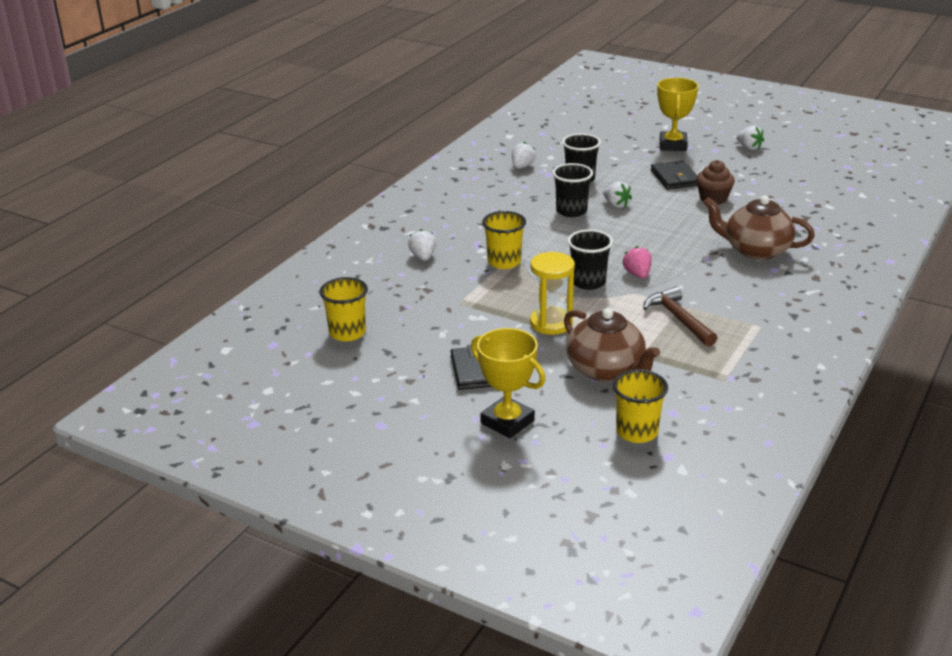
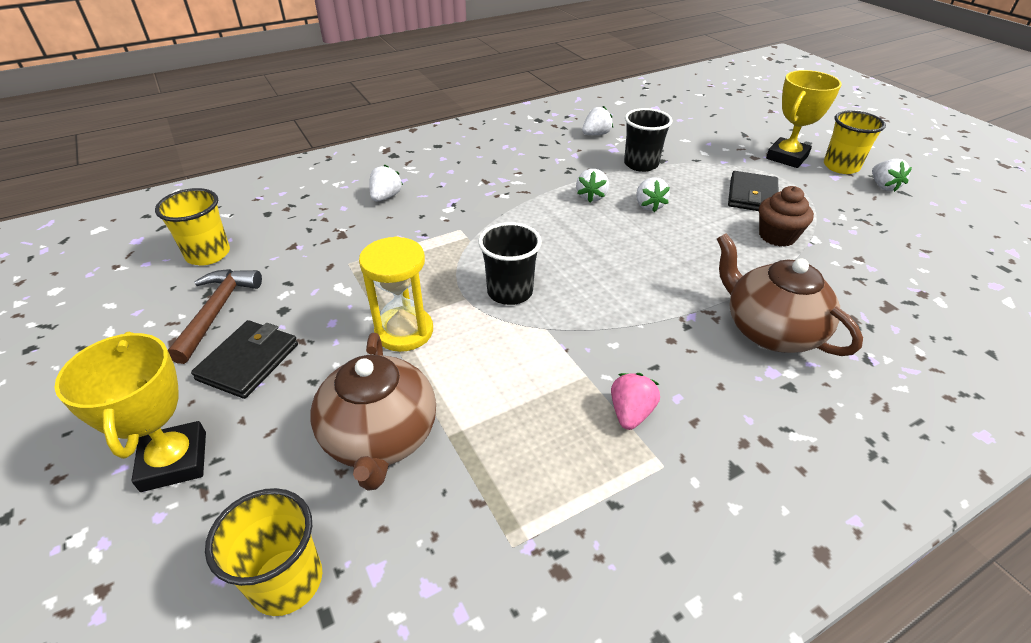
camera: 30 degrees right, 10 degrees up
(504, 262) = (452, 231): yellow cup -> yellow cup (841, 166)
(571, 211) = (591, 197): black cup -> white strawberry
(637, 274) = (578, 305): pink strawberry -> pink strawberry (630, 413)
(678, 319) = (560, 396): brown hammer -> brown hammer (216, 312)

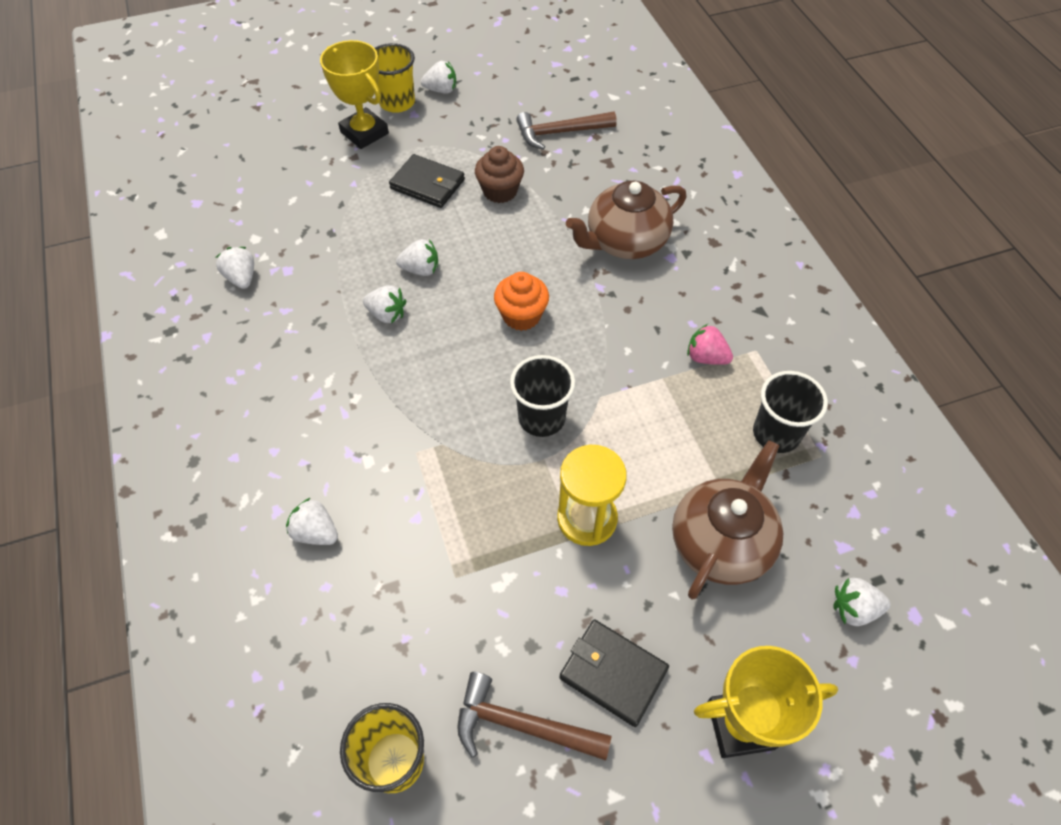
camera: 80 degrees left, 15 degrees up
(287, 581) = (853, 609): yellow cup -> white strawberry
(380, 437) = (721, 542): brown teapot -> brown teapot turned 60 degrees counterclockwise
(625, 267) = (521, 316): none -> orange cupcake
(641, 164) = (332, 253): black cup -> black cup (776, 433)
(900, 266) = (560, 133): none -> brown hammer

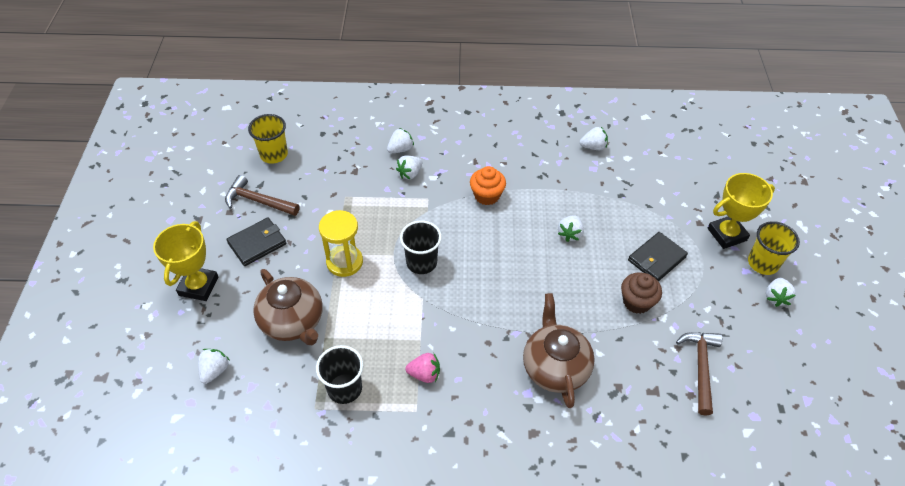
camera: 110 degrees right, 5 degrees down
(387, 314) = (536, 208): white strawberry -> white strawberry (410, 173)
(521, 316) = (507, 277): orange cupcake -> orange cupcake (487, 195)
(522, 725) = (258, 201): brown hammer -> brown hammer turned 105 degrees counterclockwise
(706, 357) = (424, 374): pink strawberry -> pink strawberry turned 45 degrees clockwise

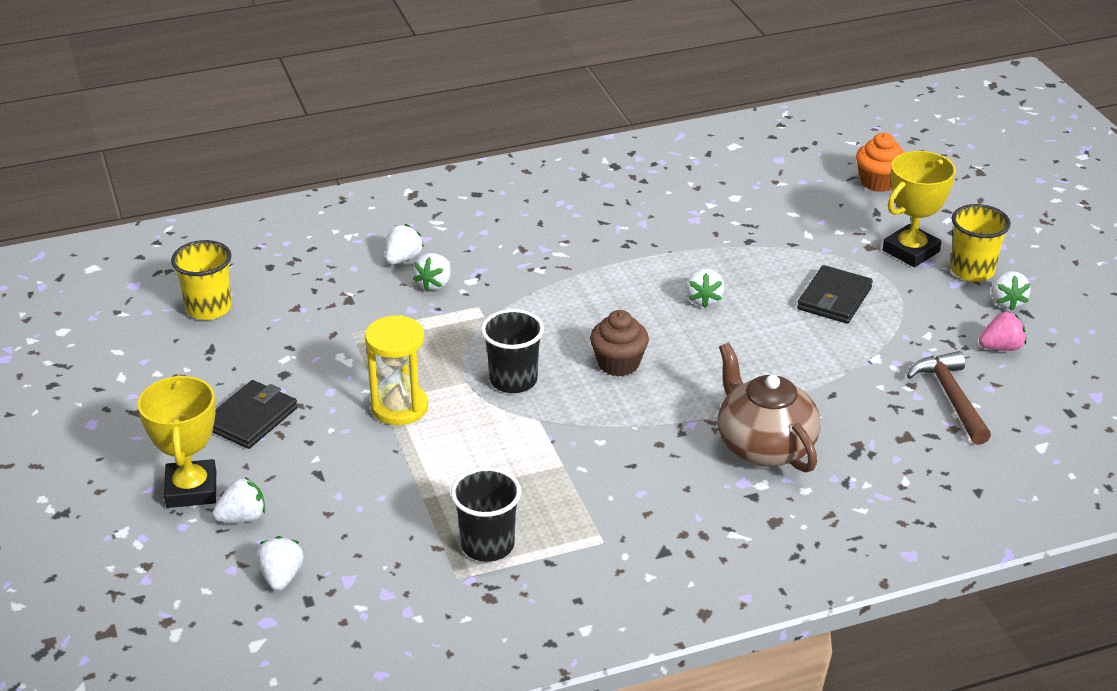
camera: 20 degrees left, 15 degrees down
(258, 201) = (220, 369): brown hammer -> none
(293, 321) = (364, 492): brown teapot -> none
(424, 374) = (591, 500): pink strawberry -> pink strawberry (1001, 347)
(487, 195) = (562, 283): orange cupcake -> orange cupcake (878, 182)
(593, 147) = (681, 195): white strawberry -> white strawberry (242, 518)
(637, 302) = (833, 350): brown cupcake -> brown cupcake (618, 363)

